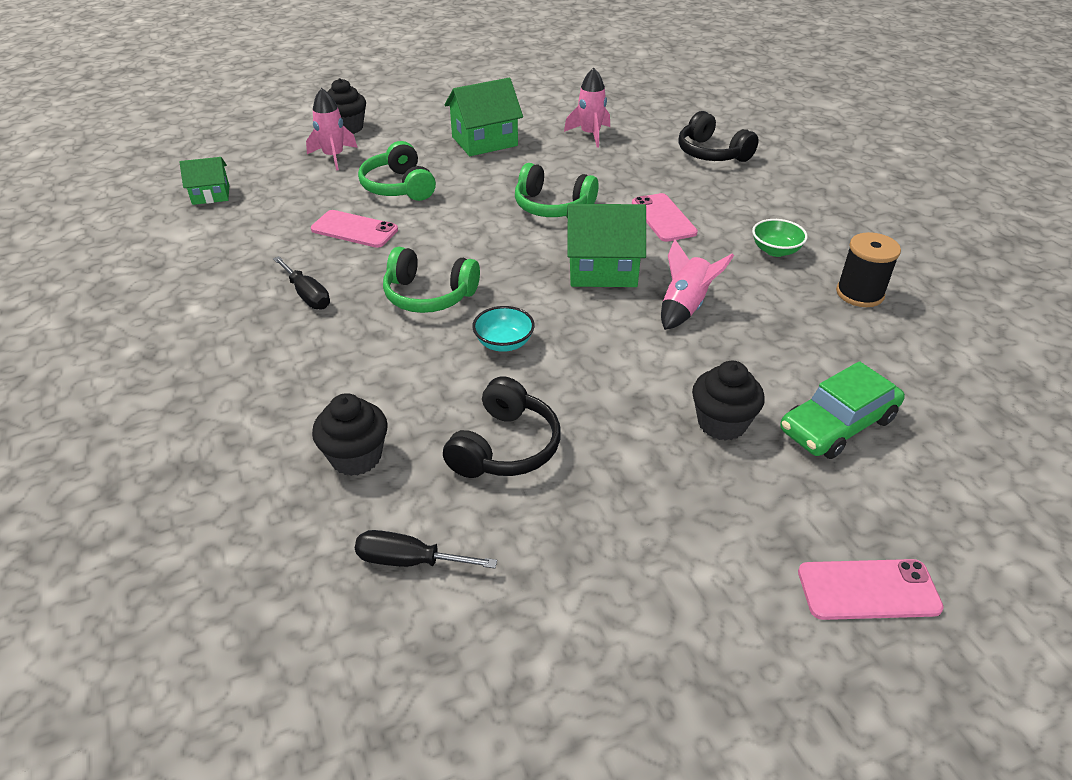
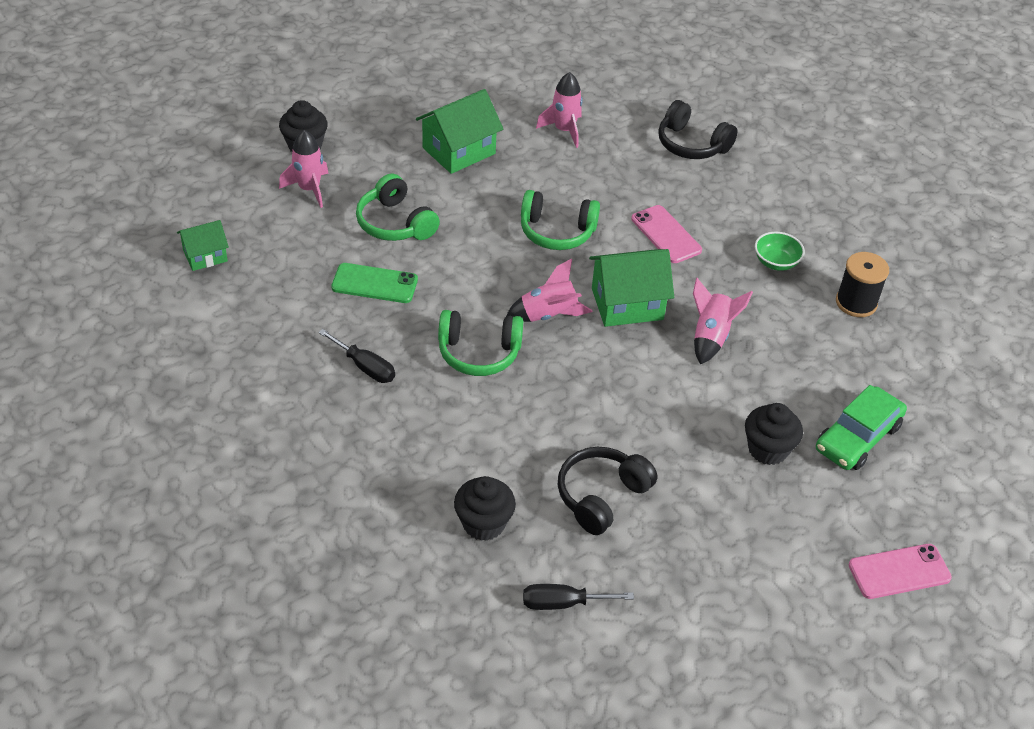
camera: 15 degrees left, 5 degrees up
(354, 229) = (375, 283): pink phone -> green phone
(504, 343) = (565, 396): turquoise bowl -> none
(505, 447) = (601, 496): black headphones -> black headphones turned 150 degrees counterclockwise
(515, 271) = (548, 315): none -> pink rocket

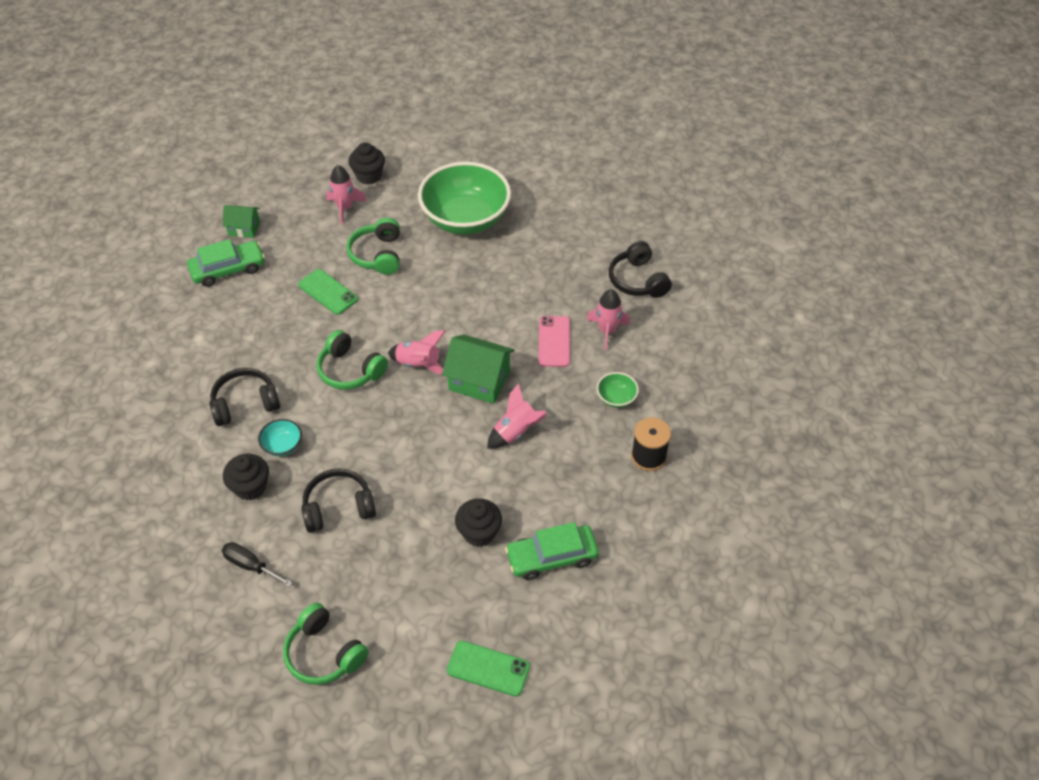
camera: 35 degrees right, 5 degrees up
(228, 307) = (228, 269): none -> green car
(365, 367) = (272, 347): black screwdriver -> none
(391, 440) = (245, 404): none -> black headphones
(459, 151) = (465, 219): green house -> green bowl
(478, 463) = (282, 445): none -> turquoise bowl
(557, 231) = (479, 306): green headphones -> green headphones (324, 653)
(564, 130) = (553, 232): pink rocket -> pink rocket (607, 331)
(899, 571) = (488, 668): pink phone -> green phone

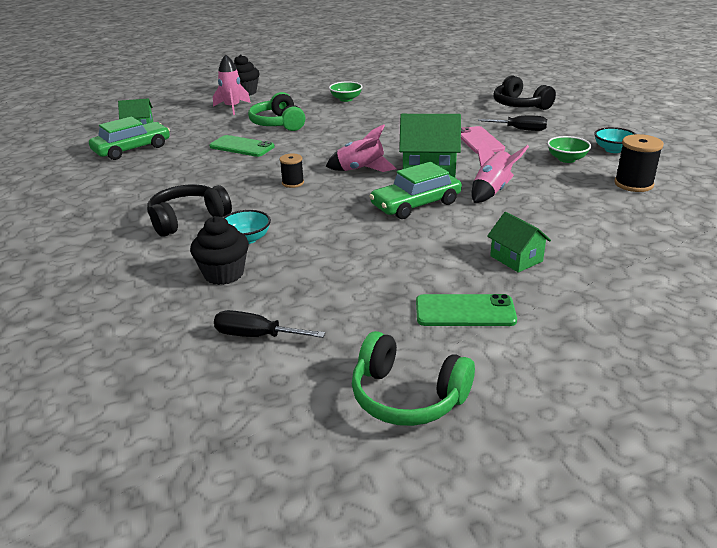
camera: 15 degrees left, 20 degrees down
(338, 507) = (340, 270): black headphones -> none
(350, 370) = (293, 183): green headphones -> black spool
(465, 219) = (346, 99): green bowl -> green bowl, size x0.40
(479, 532) = (516, 258): black cupcake -> green house
(488, 668) = (632, 363): green phone -> green phone (465, 311)
(552, 557) = (611, 261): green car -> green car (415, 204)
(607, 331) = (520, 129): pink rocket -> black screwdriver
(672, 393) = (613, 150): none -> turquoise bowl

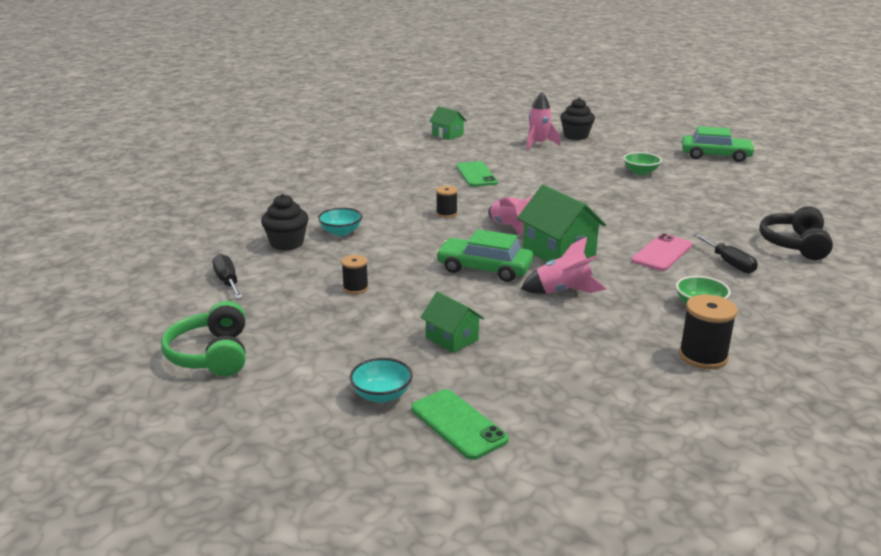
camera: 50 degrees right, 5 degrees down
(132, 149) = (412, 147): green car -> green car (715, 156)
(188, 219) = (341, 204): black headphones -> none
(278, 124) = (540, 169): green headphones -> none
(371, 270) = (355, 288): none -> black spool
(465, 311) = (341, 342): green phone -> green phone (458, 424)
(516, 258) = (452, 338): green house -> green house turned 60 degrees counterclockwise
(613, 150) = (774, 323): turquoise bowl -> turquoise bowl (381, 395)

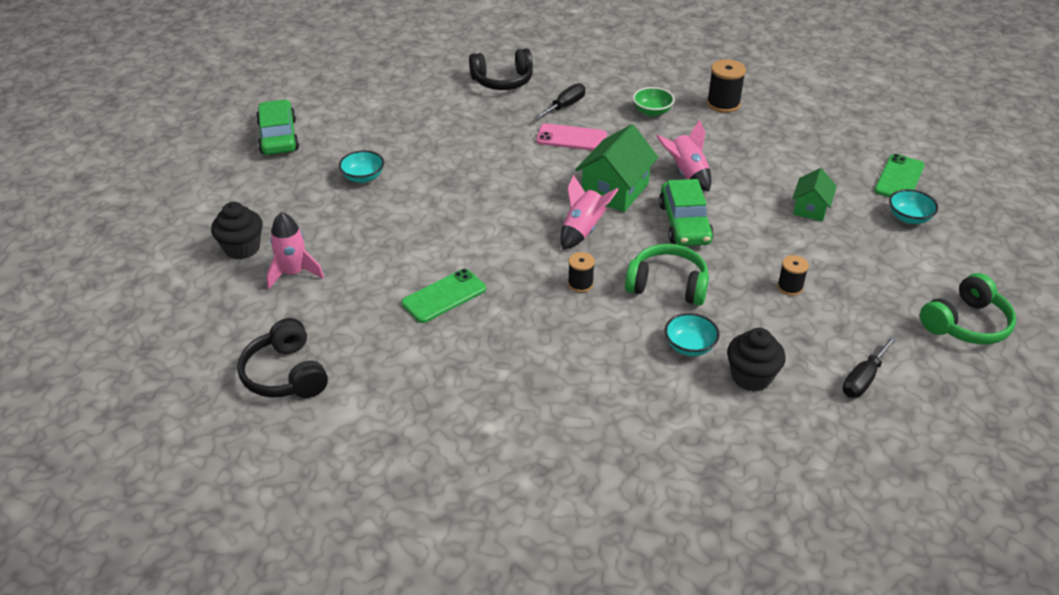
camera: 115 degrees left, 15 degrees up
(412, 241) = (667, 285): none -> green headphones
(447, 135) = (286, 374): green house -> black headphones
(640, 172) = (363, 177): green bowl -> turquoise bowl

